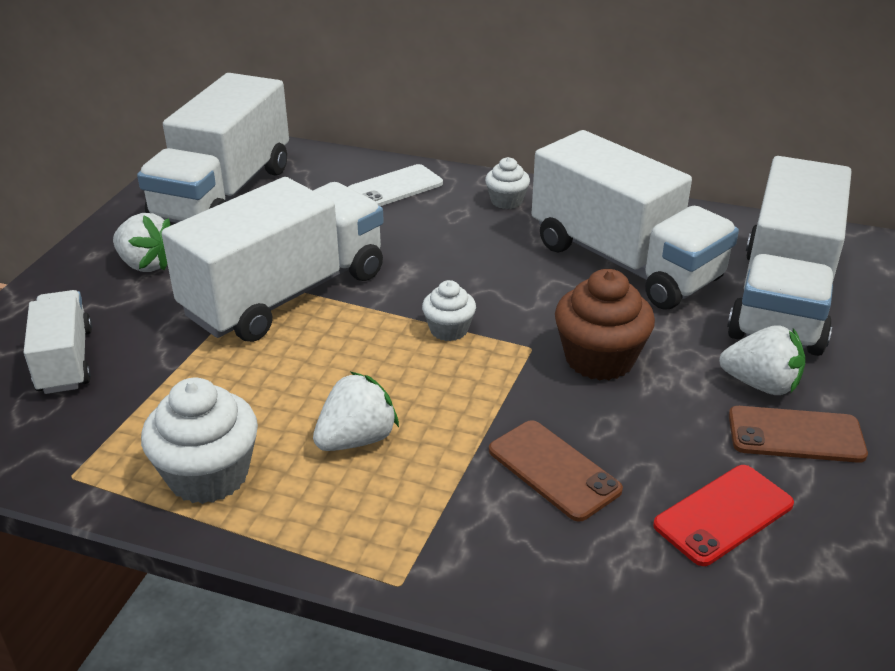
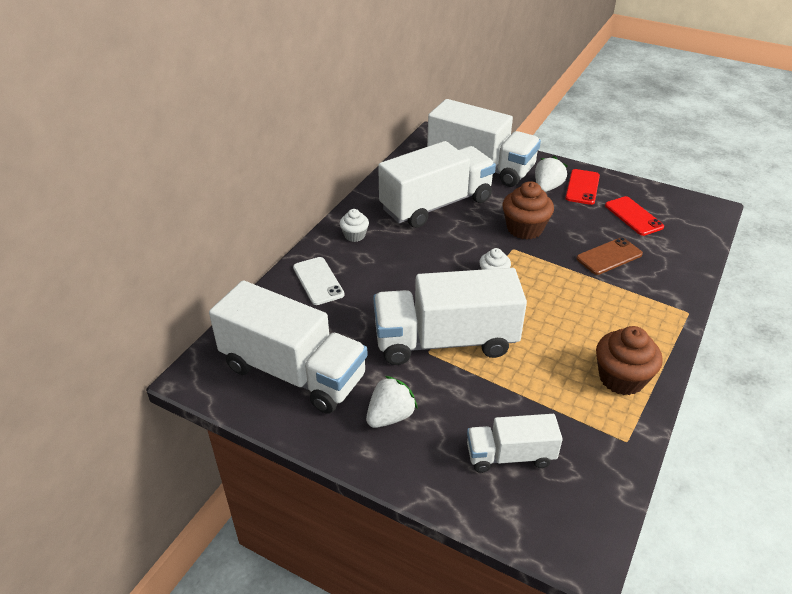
camera: 80 degrees left, 5 degrees up
(208, 475) = (621, 378): white cupcake -> brown cupcake
(286, 294) = (445, 341): white truck -> white truck turned 60 degrees counterclockwise
(356, 439) = (589, 319): white strawberry -> none
(795, 435) = (582, 187): brown phone -> red phone

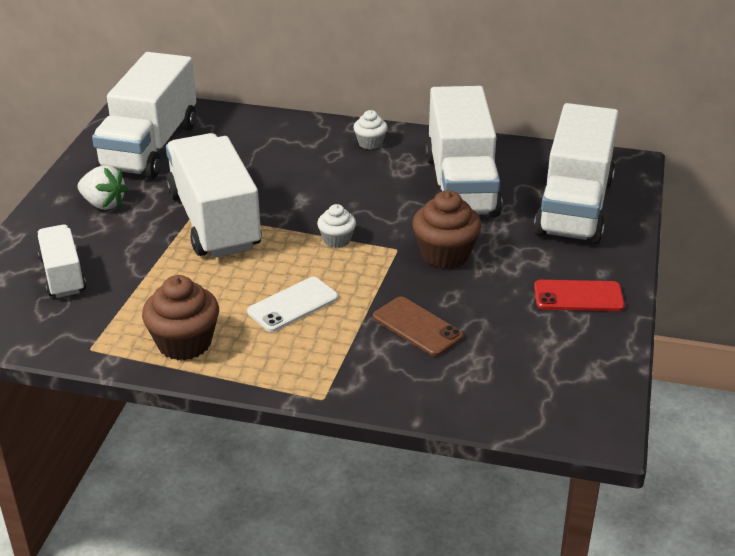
camera: 75 degrees right, 5 degrees down
(318, 281) = (283, 136): white phone -> white phone (293, 305)
(436, 205) = (461, 185): white truck -> white truck turned 45 degrees clockwise
(547, 187) = (556, 265): white strawberry -> none
(633, 216) = (529, 347): red phone -> none

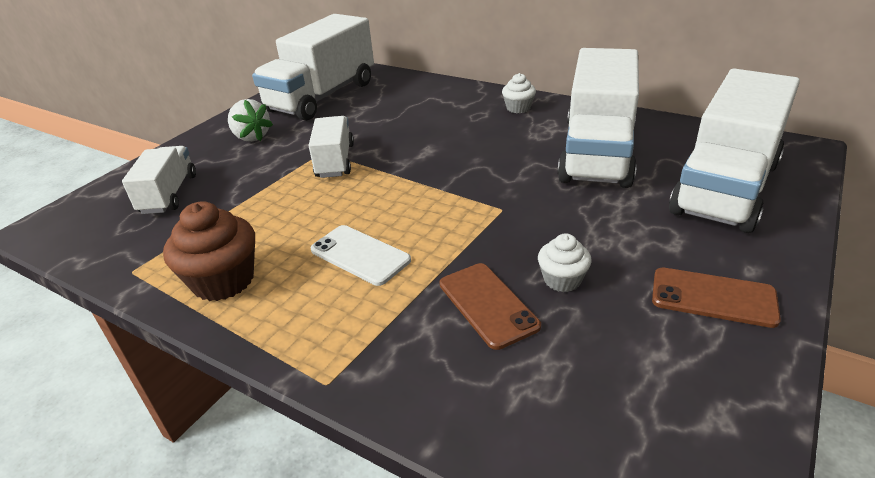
camera: 20 degrees right, 0 degrees up
(214, 221) = (335, 161): white truck -> white truck, size x0.53
(293, 305) = (360, 255): white phone -> white phone turned 60 degrees clockwise
(337, 240) = (442, 192): white cupcake -> white cupcake (562, 280)
(445, 254) = (554, 222): brown cupcake -> none
(578, 296) = (713, 297): red phone -> brown phone

